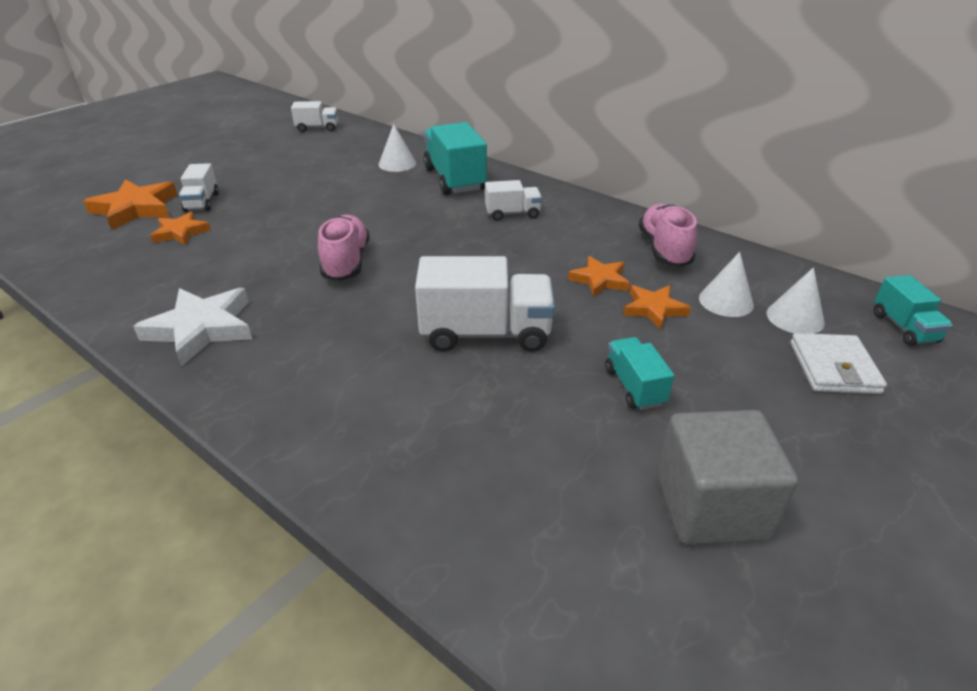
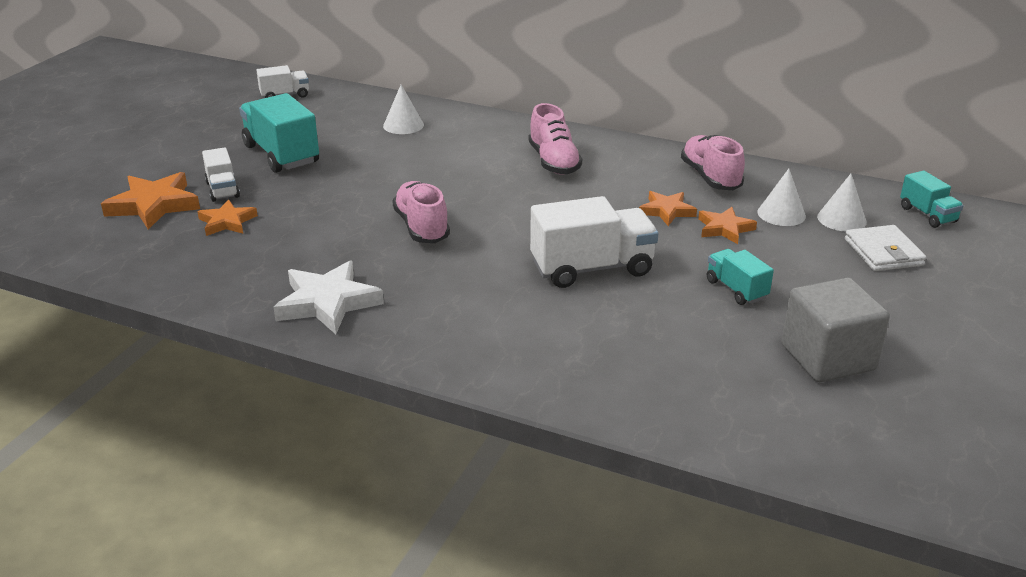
camera: 15 degrees left, 5 degrees down
(454, 179) = (475, 135): turquoise truck -> turquoise truck (281, 154)
(512, 214) = (553, 162): white truck -> pink shoe

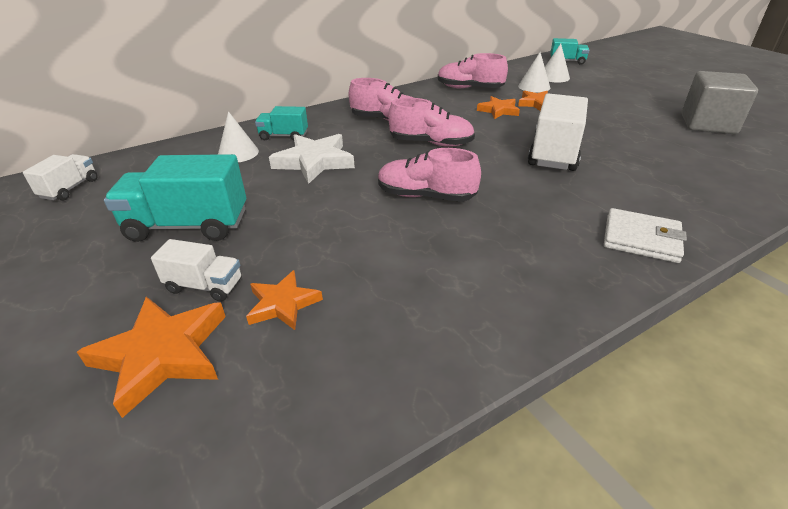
camera: 55 degrees left, 5 degrees up
(328, 303) = (519, 284): white star -> white star (314, 162)
(530, 199) = (431, 143): none -> pink shoe
(736, 289) = (615, 122): turquoise truck -> turquoise truck (284, 136)
(883, 252) = (598, 80): white wallet -> white wallet (641, 239)

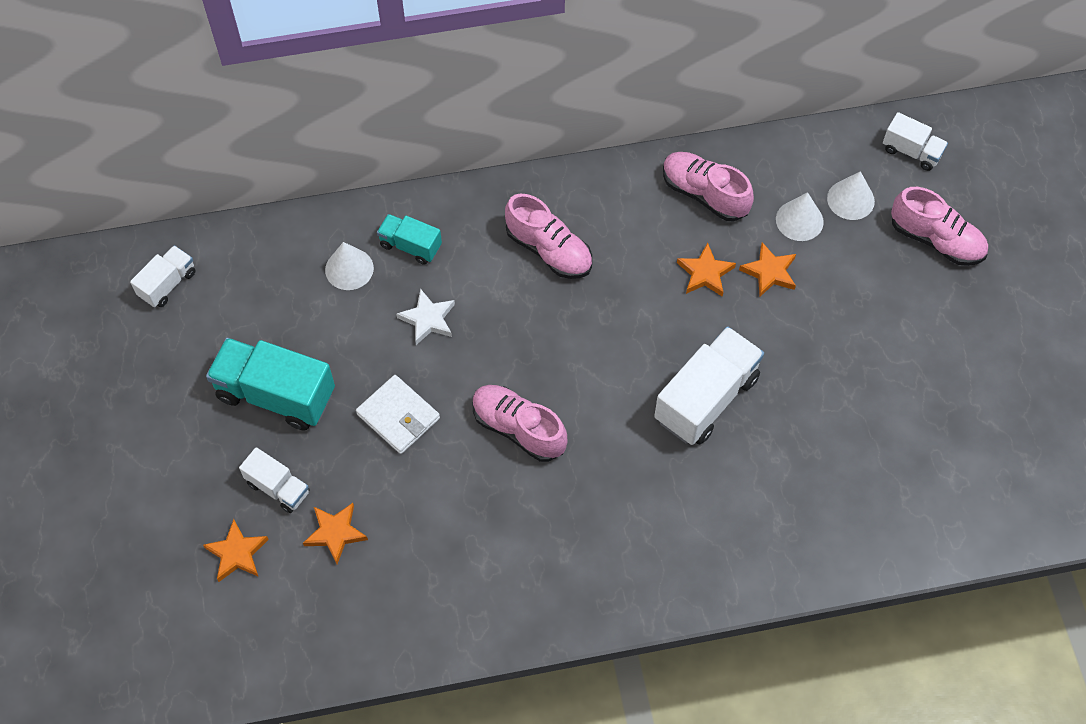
camera: 20 degrees right, 25 degrees up
(162, 355) = (237, 553): orange star -> orange star, size x0.61
(314, 162) = (428, 319): white star -> white star, size x0.61
(431, 143) = (576, 325): pink shoe -> pink shoe (936, 240)
(567, 61) = (911, 151): turquoise truck -> white truck
(641, 239) = (684, 570): white wallet -> white wallet (398, 416)
(708, 124) = (950, 404): grey cube -> none

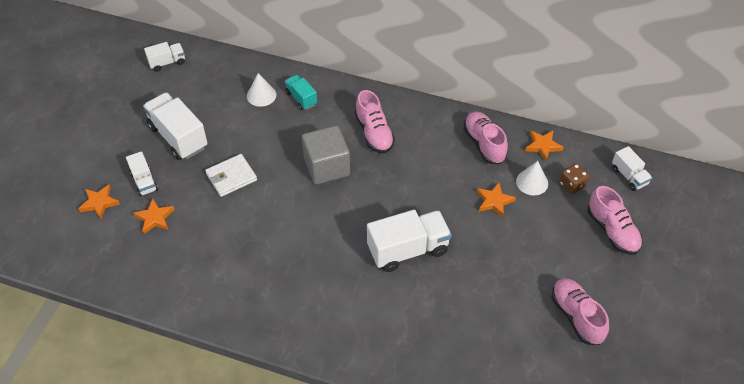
camera: 30 degrees right, 10 degrees down
(276, 395) = (178, 137): turquoise truck -> white truck
(398, 416) = (231, 177): white wallet -> white wallet turned 75 degrees clockwise
(428, 319) = (283, 137): white star -> none
(518, 429) = (290, 214): pink shoe -> pink shoe (576, 316)
(519, 333) = (327, 167): none -> grey cube
(705, 273) = (455, 184): orange star -> orange star (543, 146)
(850, 199) = (572, 185): white cone -> brown dice

